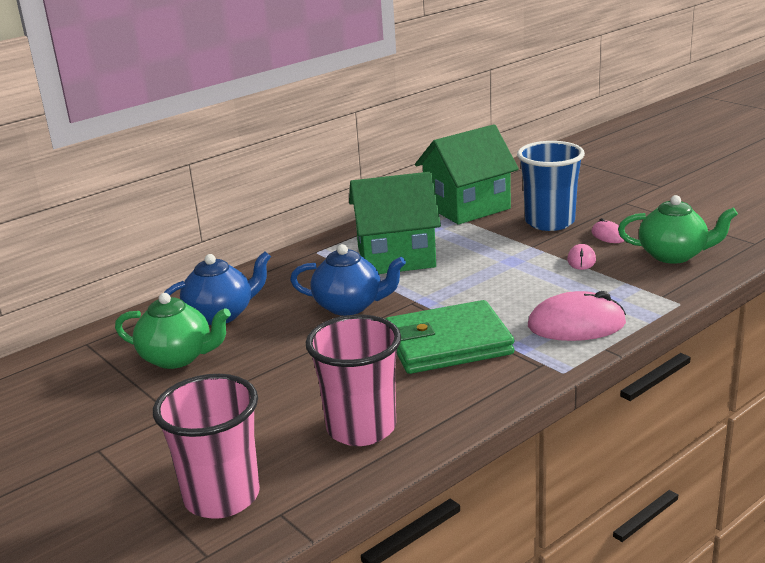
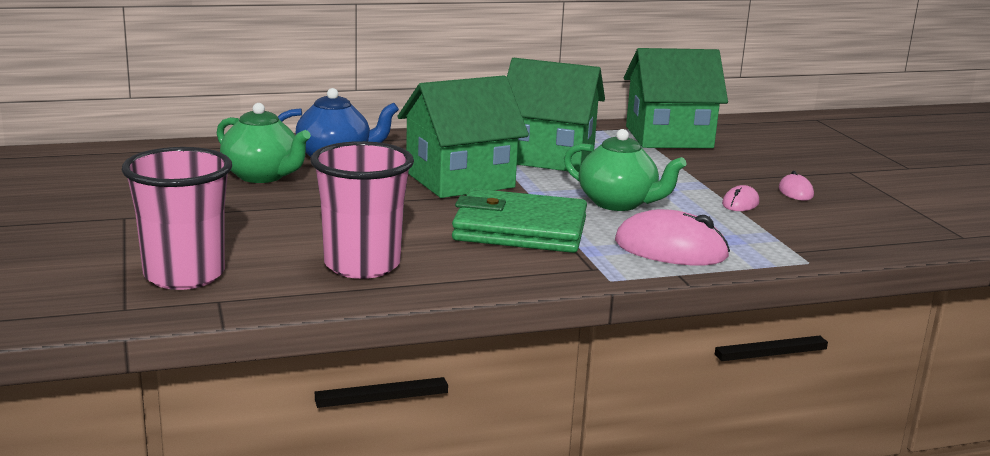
camera: 20 degrees right, 5 degrees down
(349, 306) = (459, 180): blue teapot -> green house
(549, 222) = (743, 167): blue cup -> none
(673, 255) = (851, 224): green teapot -> green teapot (618, 203)

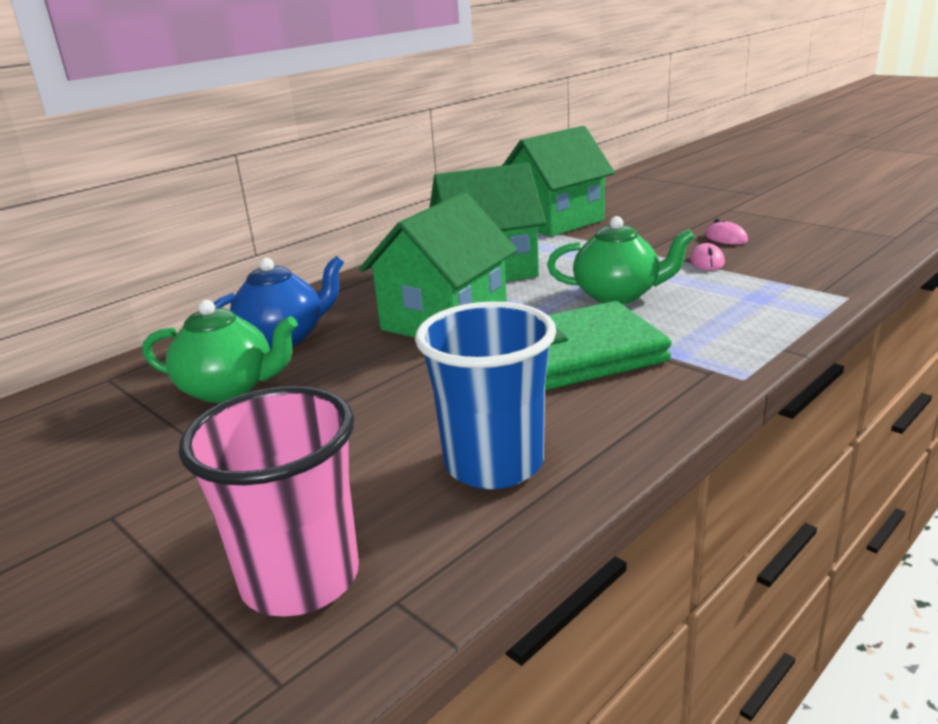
camera: 25 degrees left, 5 degrees up
(362, 265) = (494, 464): pink cup -> blue cup
(670, 249) = (734, 325): pink mouse -> none

